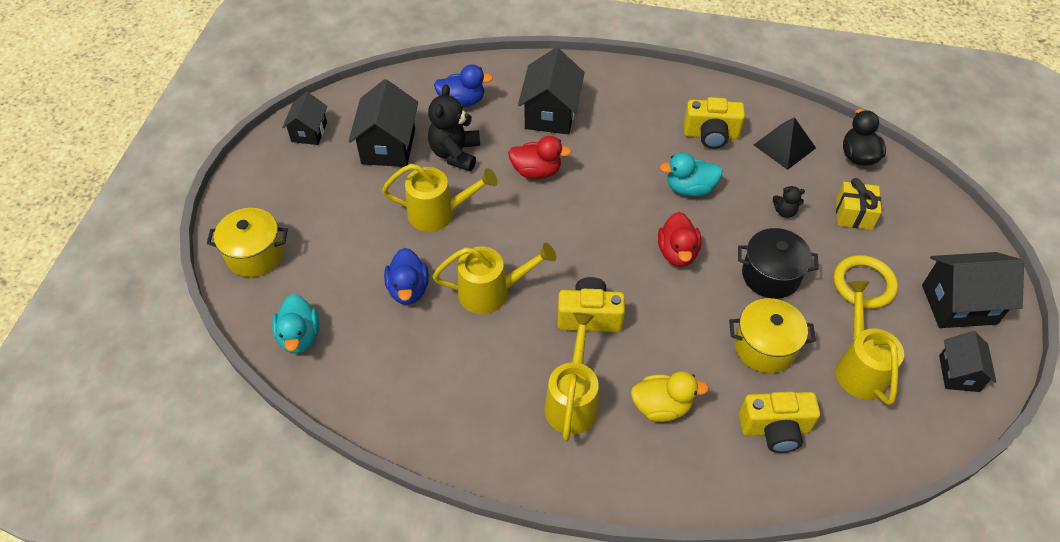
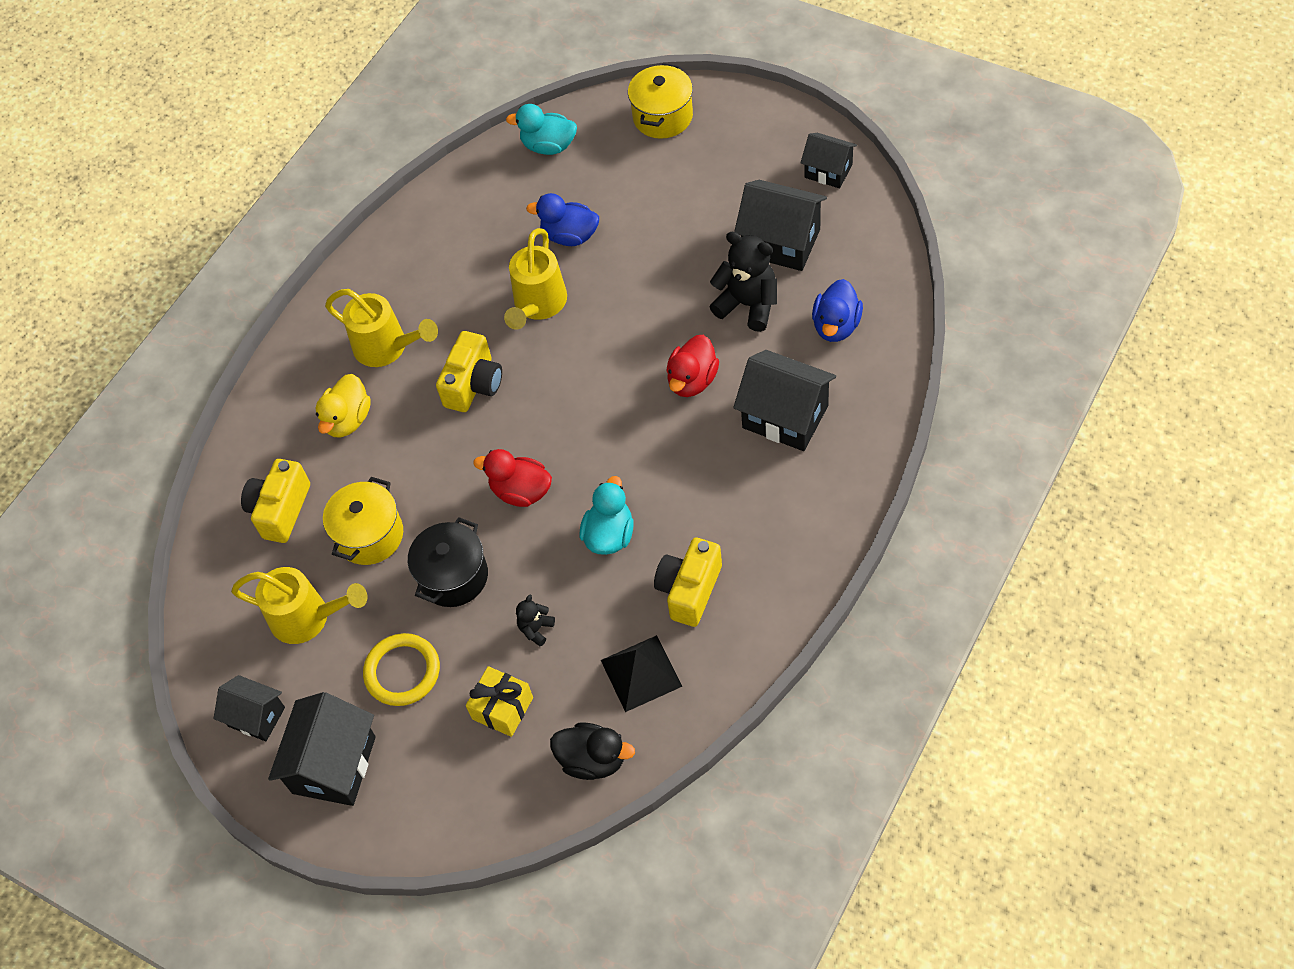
camera: 115 degrees right, 5 degrees up
(439, 213) = (662, 275): yellow watering can -> none

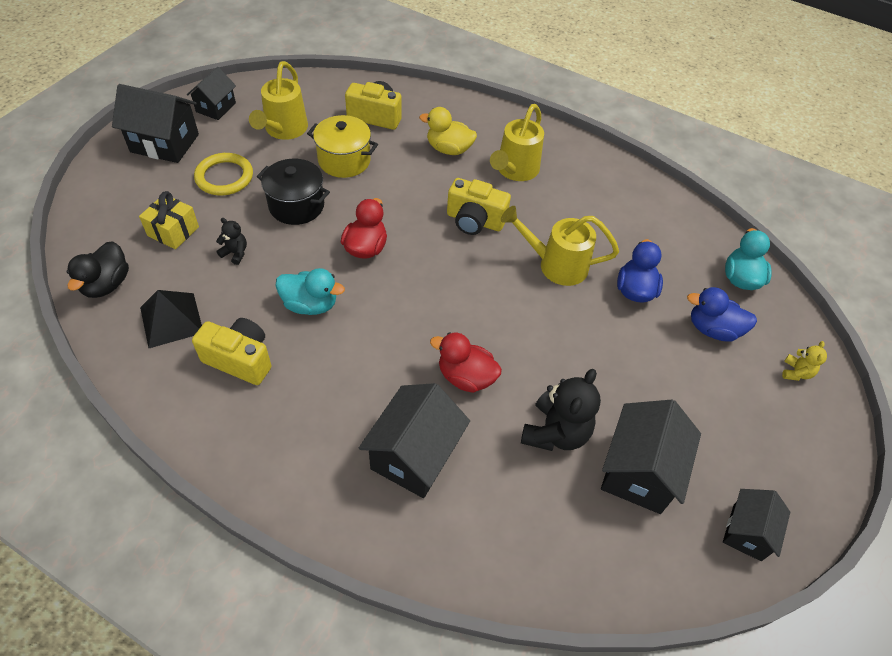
camera: 80 degrees right, 5 degrees down
(663, 117) = (796, 372): yellow pot -> yellow teddy bear
(836, 326) = (526, 517): blue duck -> blue duck (713, 329)

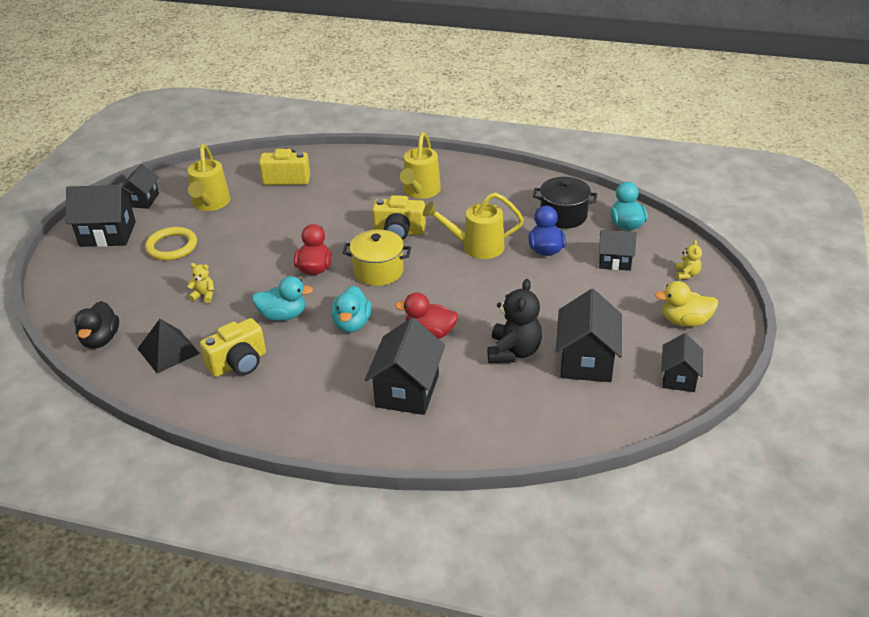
camera: 10 degrees left, 15 degrees down
(173, 231) = (143, 292): yellow gift -> none
(235, 253) = (204, 295): black teddy bear -> yellow teddy bear
(240, 360) = (238, 363): yellow camera -> yellow camera turned 135 degrees clockwise
(296, 205) = (243, 253): black pot -> black pot (563, 216)
(344, 160) = (272, 214): yellow pot -> yellow pot (378, 271)
(382, 338) = (352, 324): none -> turquoise duck
(449, 149) = (359, 188): yellow duck -> yellow duck (685, 321)
(713, 329) = (615, 261): blue duck -> black house

